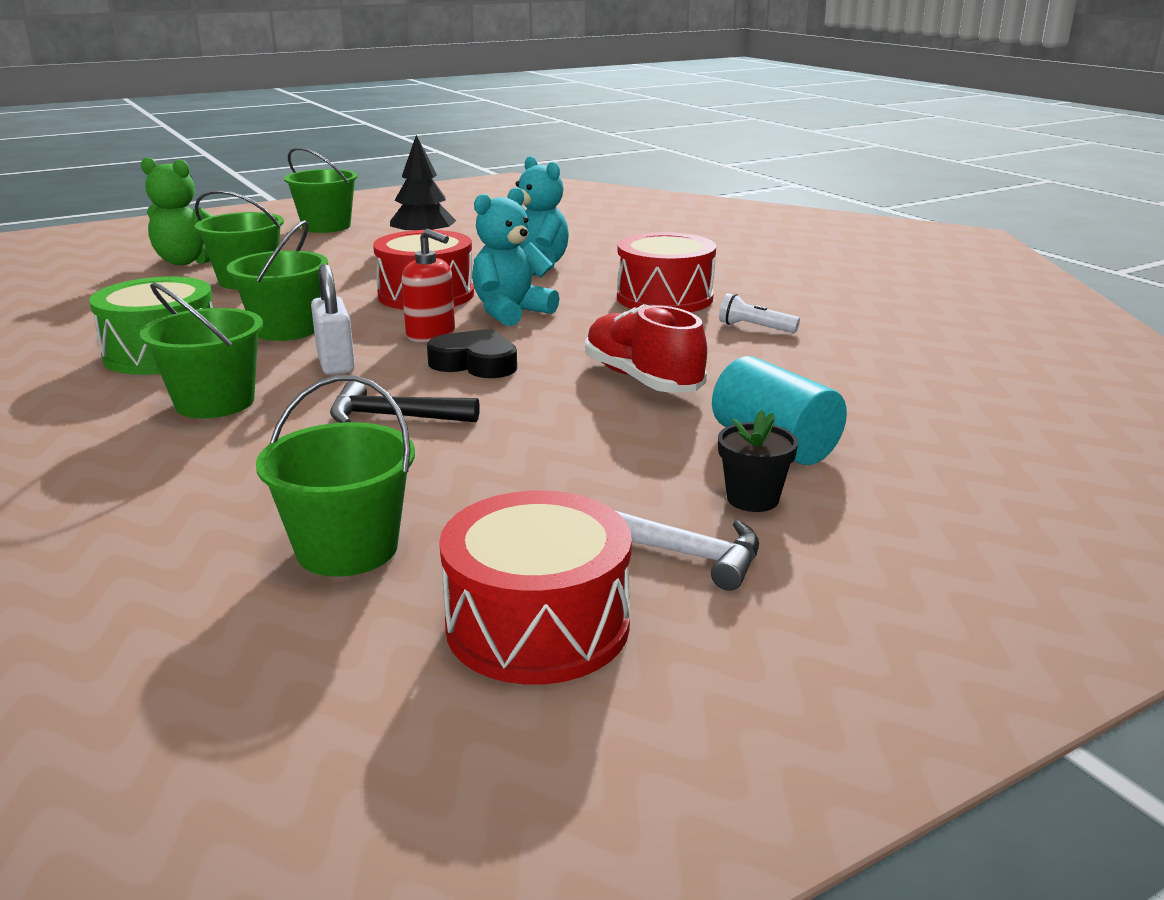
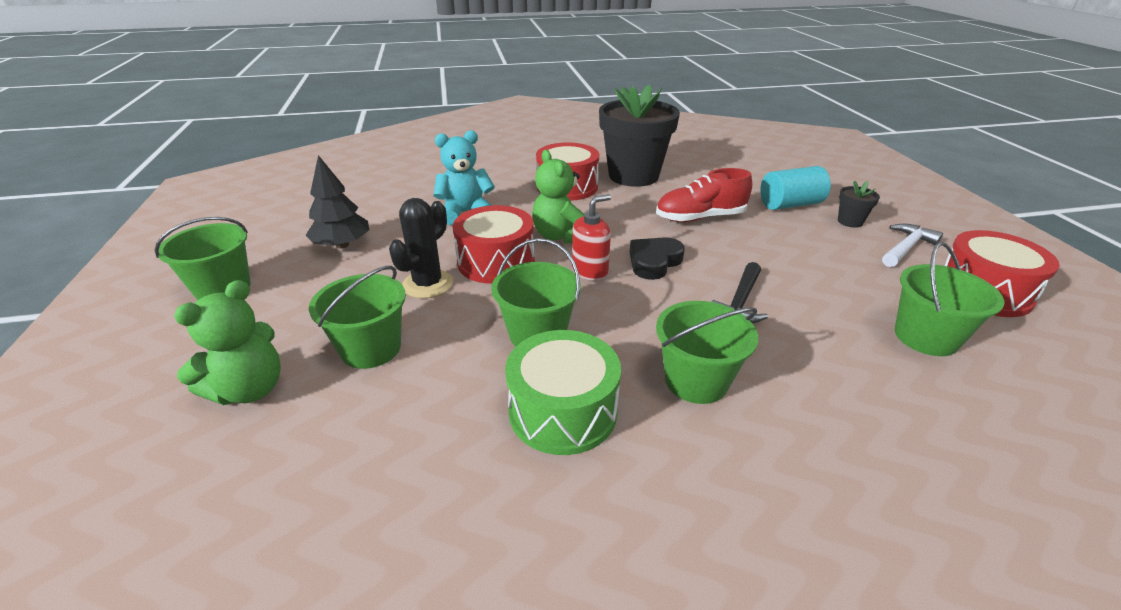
camera: 70 degrees left, 10 degrees up
(335, 363) = (631, 316): white padlock -> none
(364, 279) = (428, 284): none -> black cactus
(510, 312) = (560, 236): turquoise teddy bear -> green teddy bear
(755, 328) = (633, 176): white flashlight -> black flower pot

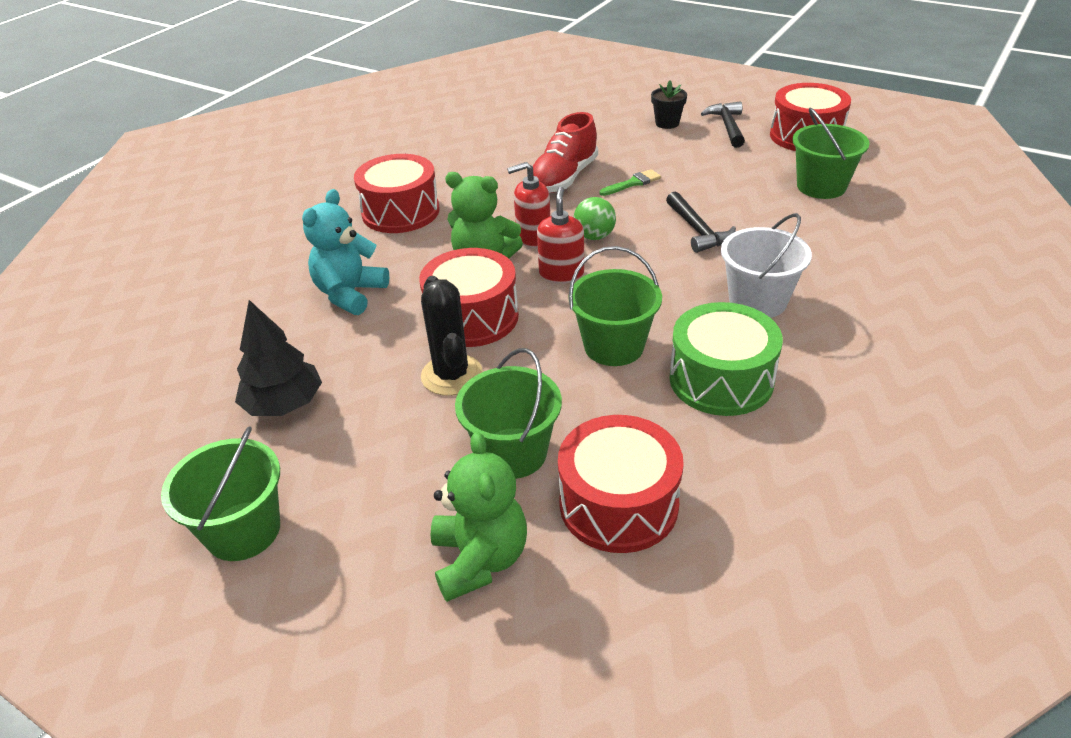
camera: 45 degrees left, 5 degrees up
(355, 428) = (618, 504): none -> red drum
(613, 240) = (533, 238): none -> red soap dispenser
(633, 176) = (442, 168): black flower pot -> none
(654, 262) = (594, 236): black heart -> green ball
(696, 381) = (757, 301): green bucket -> white bucket
(746, 245) = (633, 183): none -> green brush
(790, 205) = (608, 130): turquoise cylinder -> none
(906, 248) = (727, 126): white hammer -> black hammer

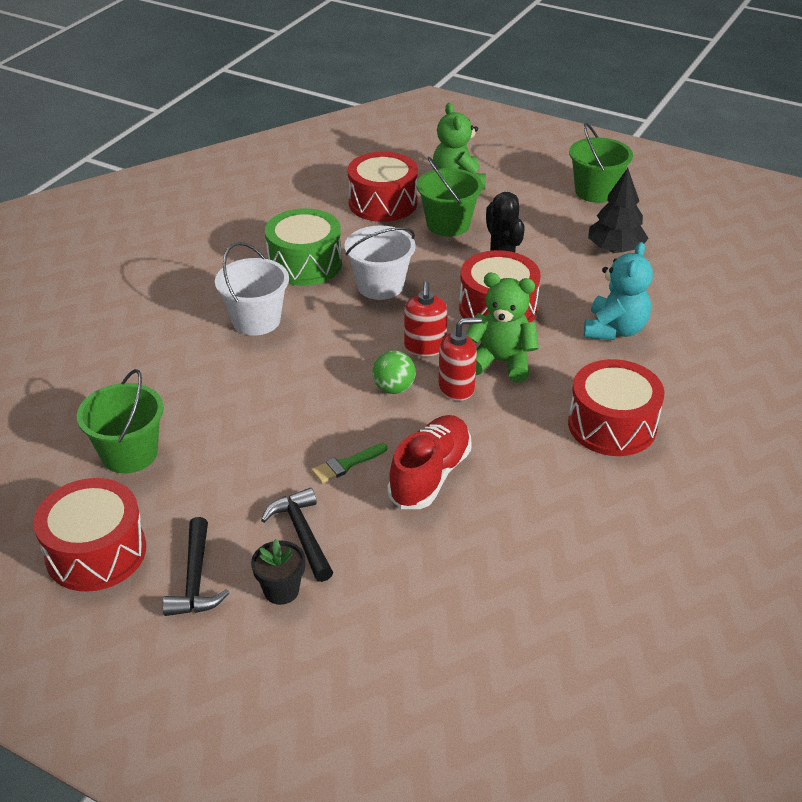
camera: 175 degrees right, 0 degrees up
(614, 346) = (380, 286): green bucket -> white bucket
(698, 230) = (287, 394): black hammer -> black hammer (302, 534)

